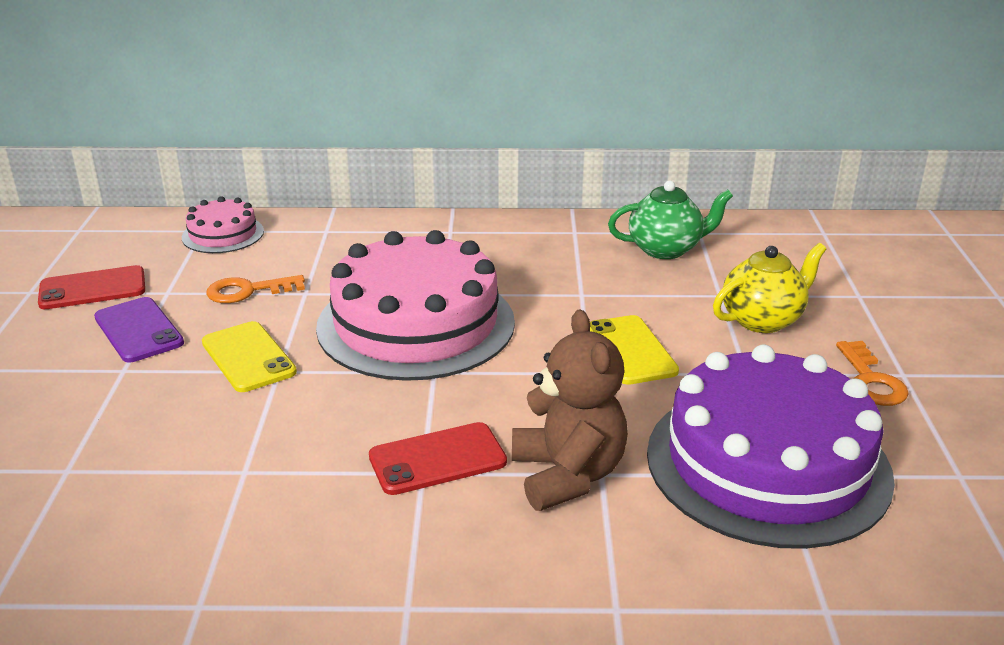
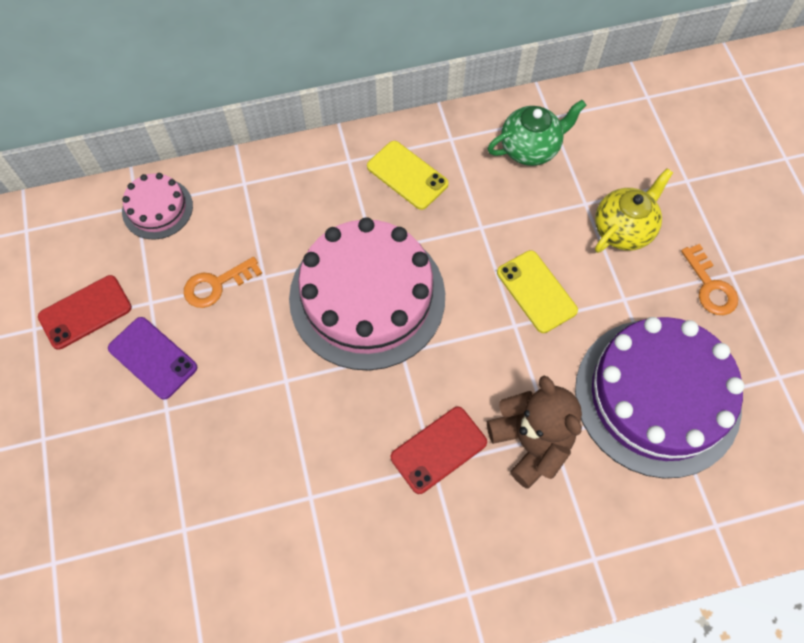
camera: 15 degrees left, 35 degrees up
(248, 357) = (255, 370): yellow phone -> yellow phone (407, 175)

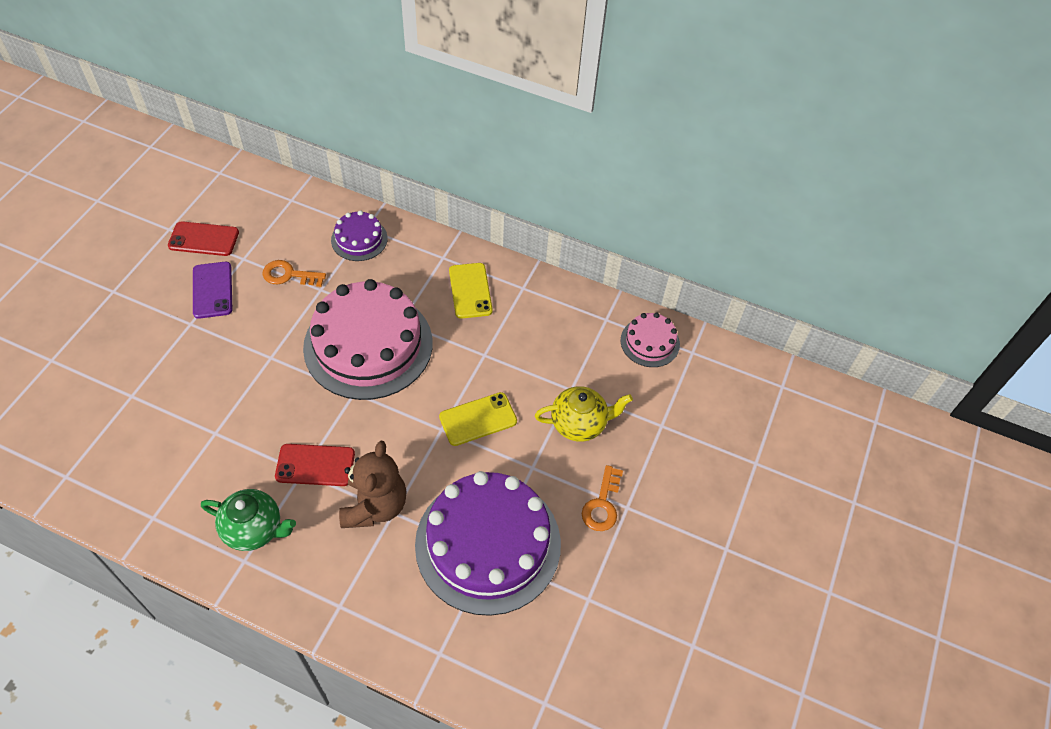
camera: 35 degrees right, 10 degrees down
(157, 208) = (301, 209): pink cake -> pink cake (650, 342)
(249, 199) = (359, 239): none -> purple cake
(530, 148) = (570, 329): green teapot -> green teapot (254, 529)
(536, 291) = (478, 419): yellow phone -> yellow phone turned 60 degrees clockwise

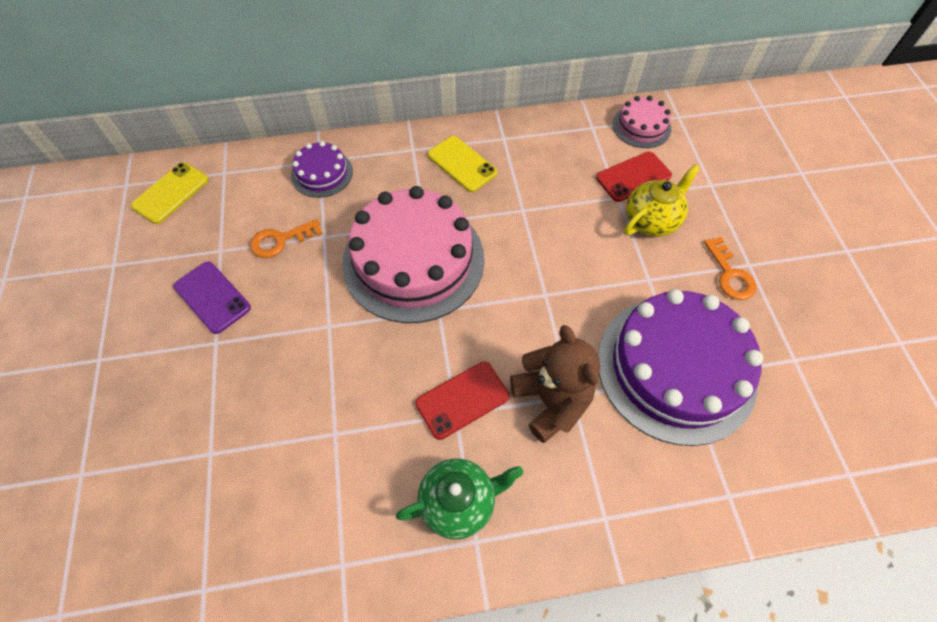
camera: 30 degrees left, 5 degrees up
(204, 239) = (161, 254): red phone -> red phone (633, 177)
(478, 419) = (568, 267): yellow phone -> yellow phone (171, 193)

